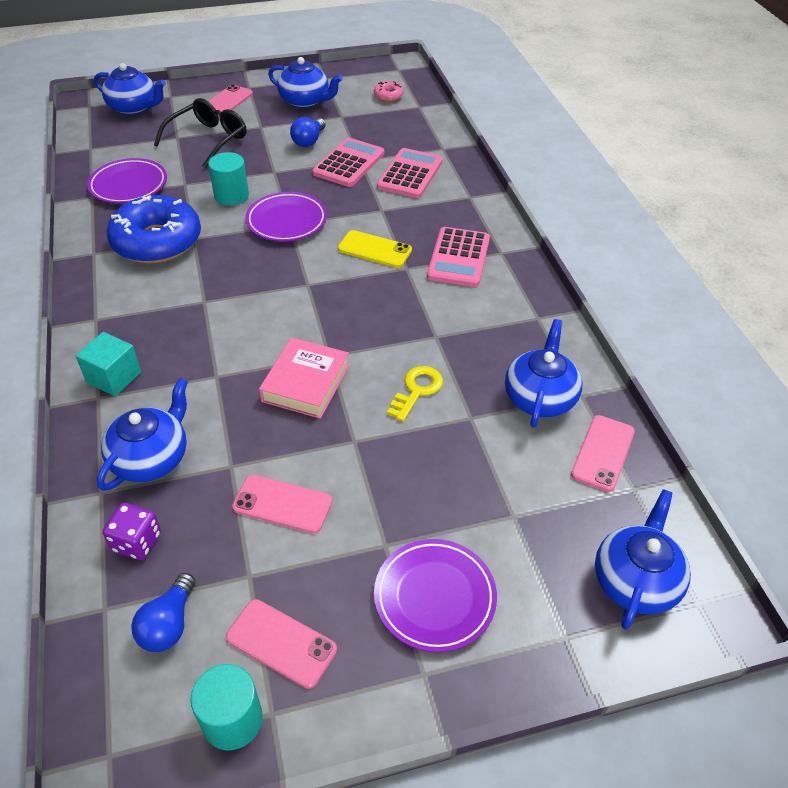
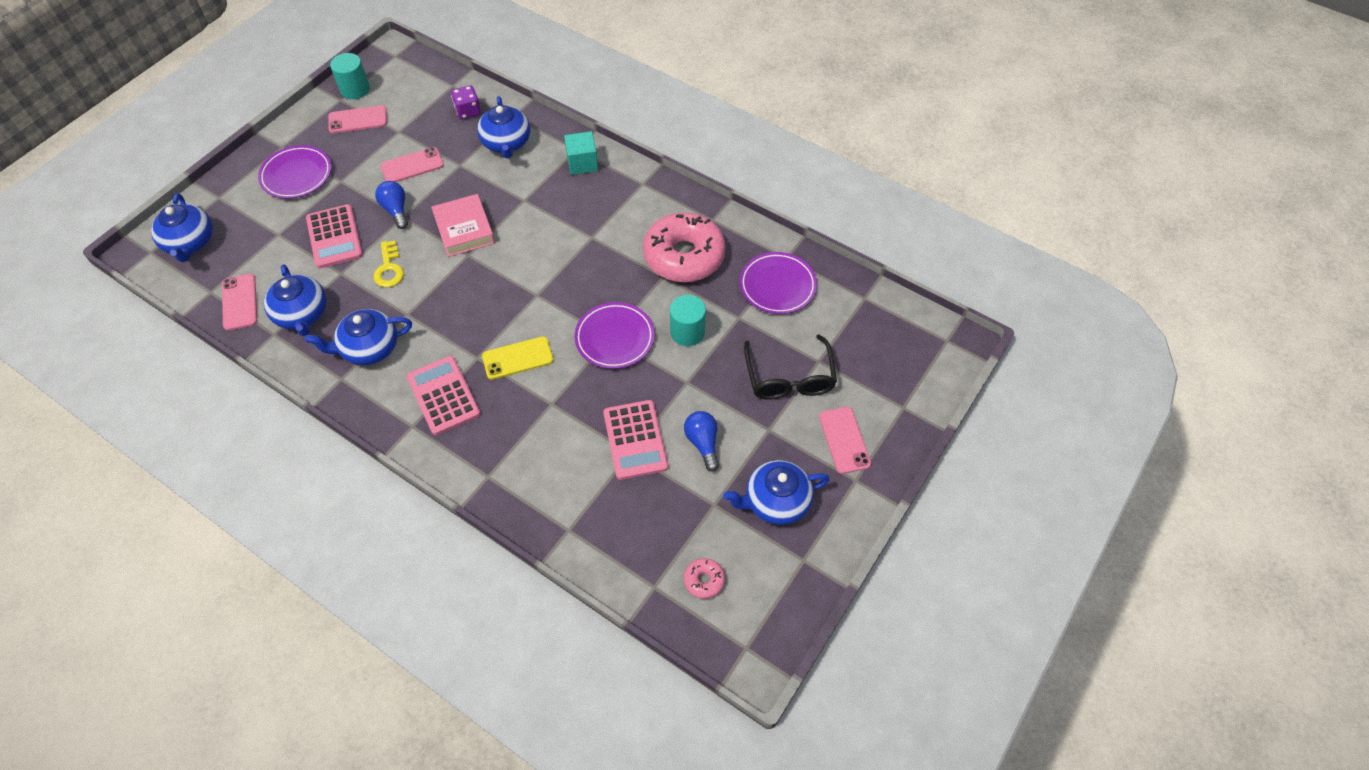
camera: 140 degrees right, 10 degrees up
(134, 107) = (908, 368): blue teapot -> blue teapot (369, 348)
(157, 241) = (684, 256): blue donut -> pink donut
(169, 624) = (416, 97): blue light bulb -> blue light bulb (396, 210)
(410, 174) = (567, 467): pink calculator -> pink calculator (334, 237)

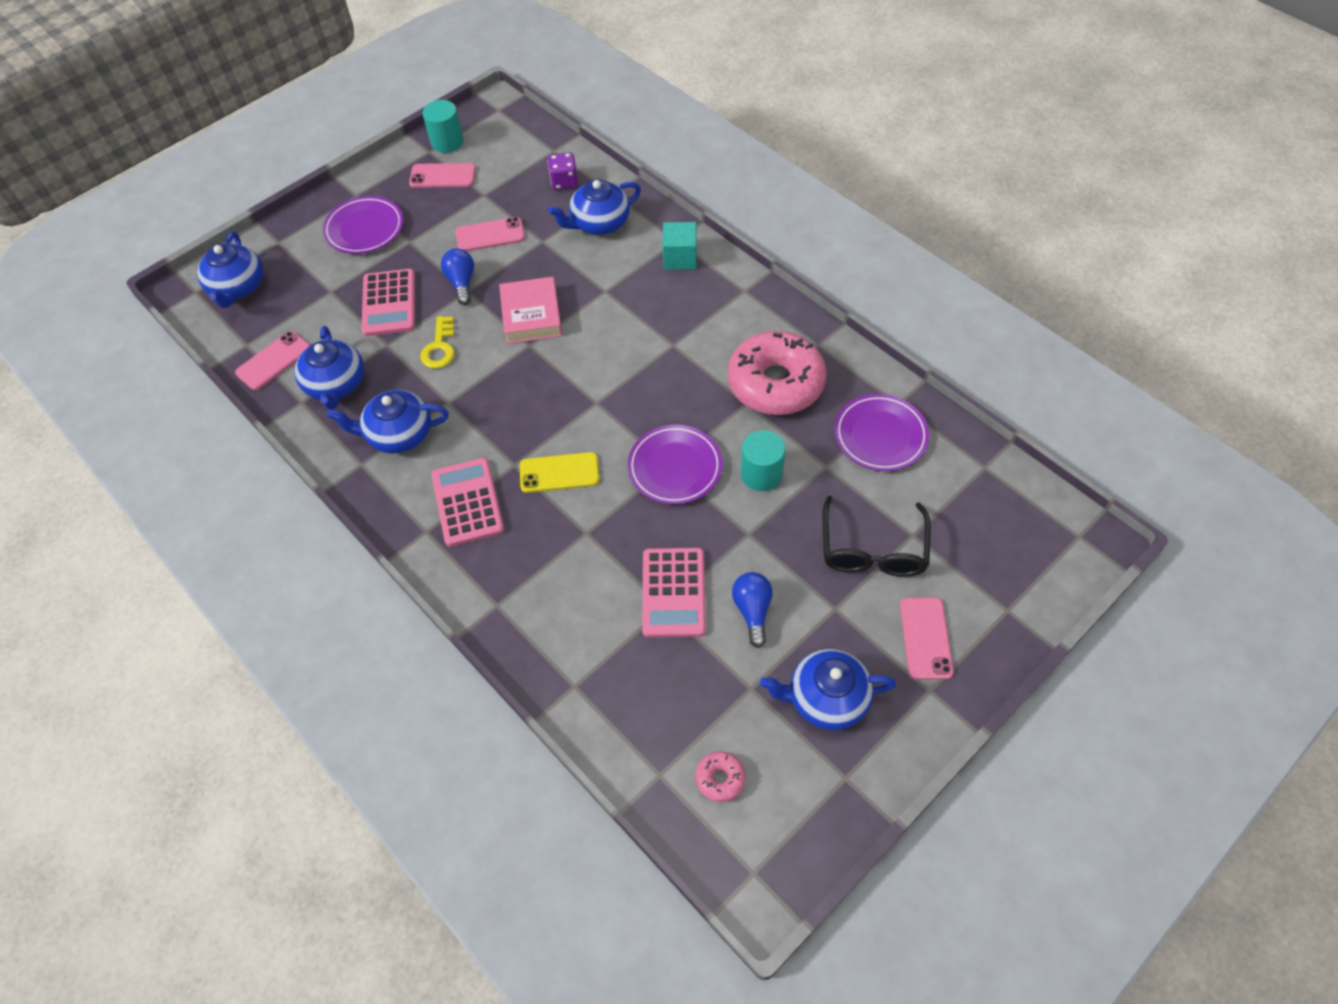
camera: 15 degrees right, 0 degrees up
(240, 302) = (274, 361): pink phone -> pink phone turned 45 degrees clockwise
(506, 143) = (599, 223): blue teapot -> blue teapot turned 60 degrees clockwise

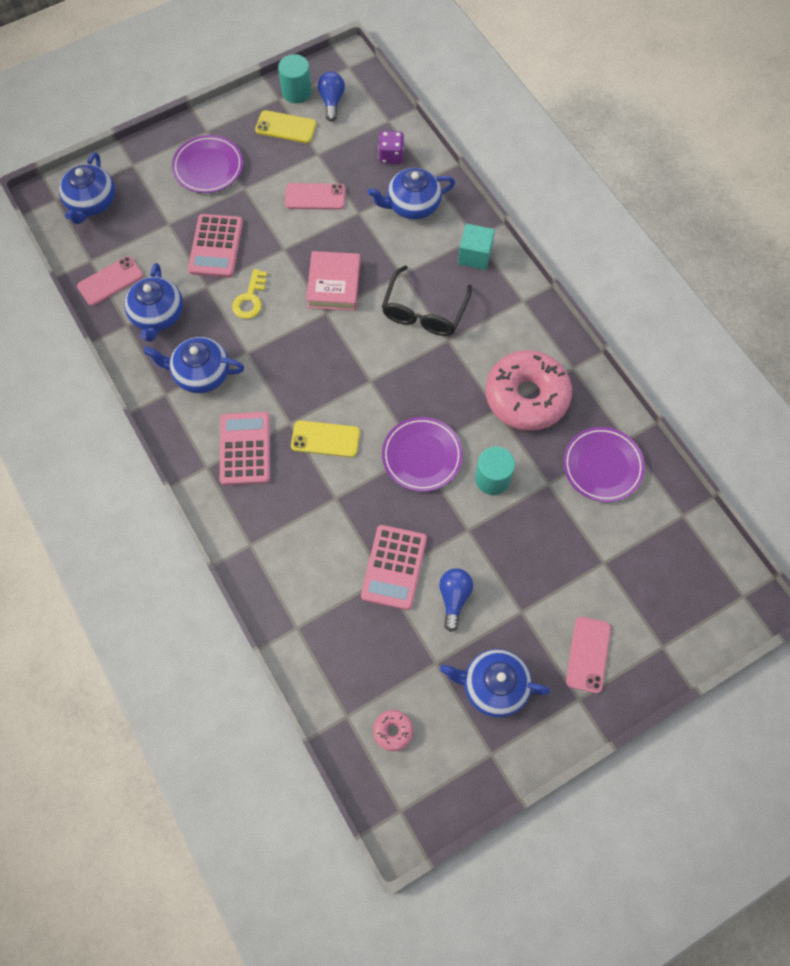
camera: 10 degrees right, 10 degrees up
(443, 176) = (286, 127): pink phone -> yellow phone
(461, 283) = (281, 239): blue light bulb -> blue light bulb (332, 101)
(872, 548) = (567, 567): black glasses -> black glasses (424, 311)

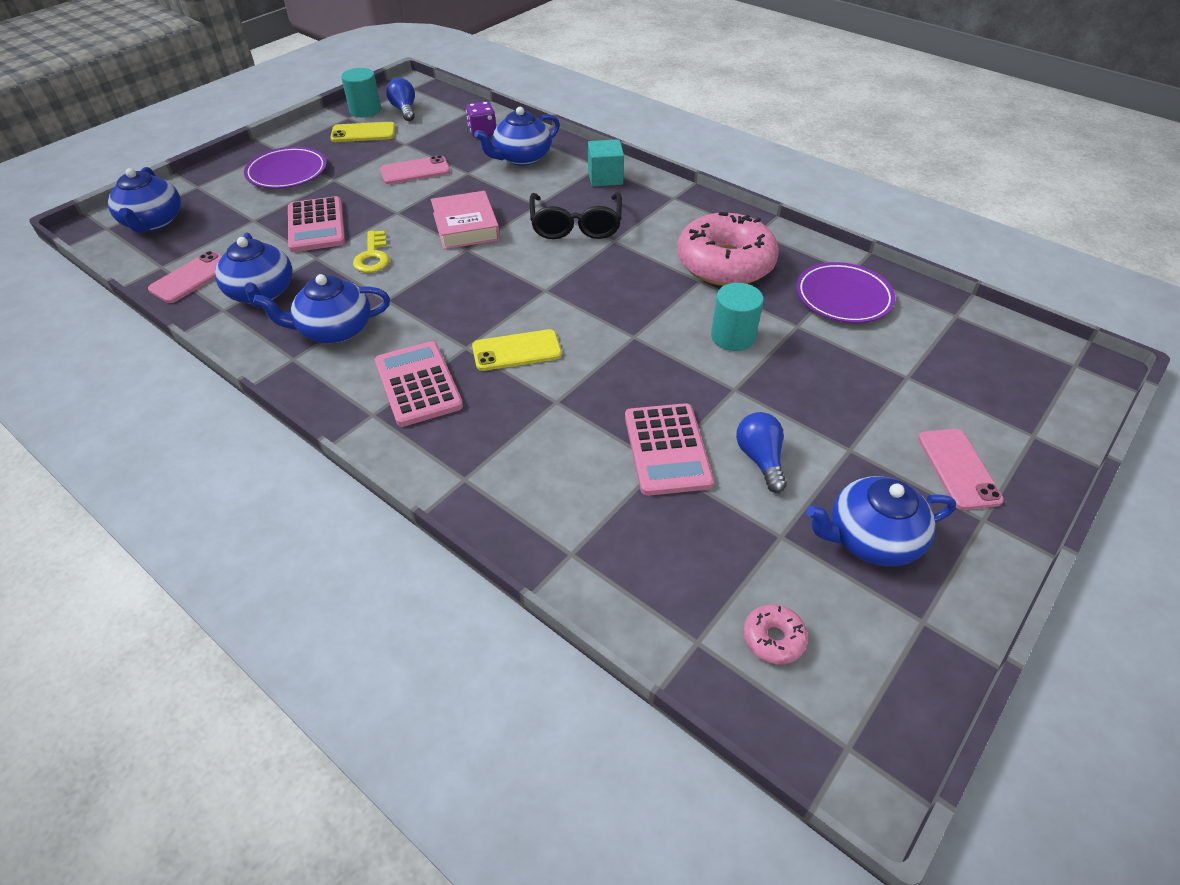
camera: 20 degrees left, 20 degrees down
(422, 456) = (640, 337): purple plate -> none

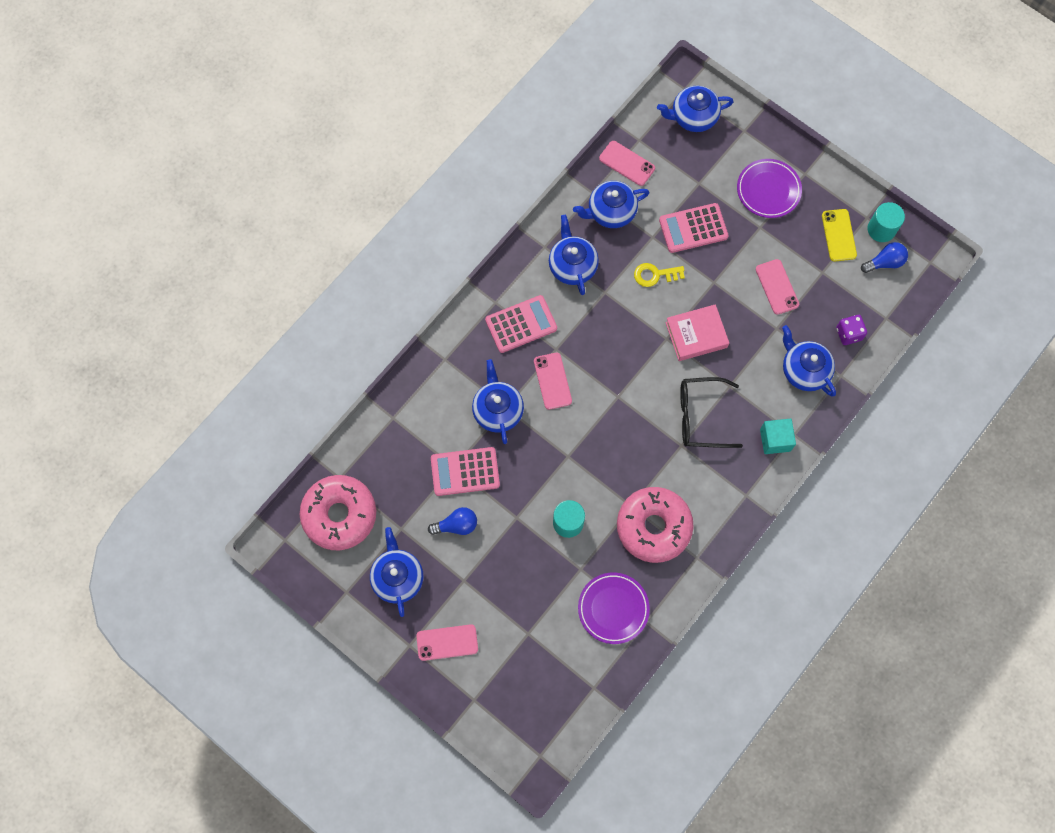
camera: 90 degrees right, 25 degrees up
(517, 351) = (552, 381): yellow phone -> pink phone
(561, 410) = (498, 410): none -> blue teapot
(773, 639) = (339, 515): pink donut -> pink donut, size x2.43

